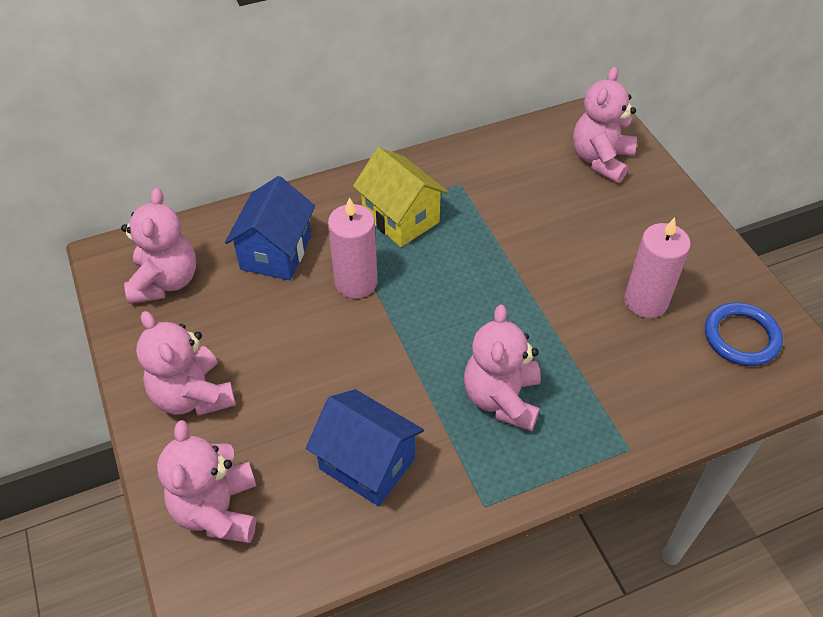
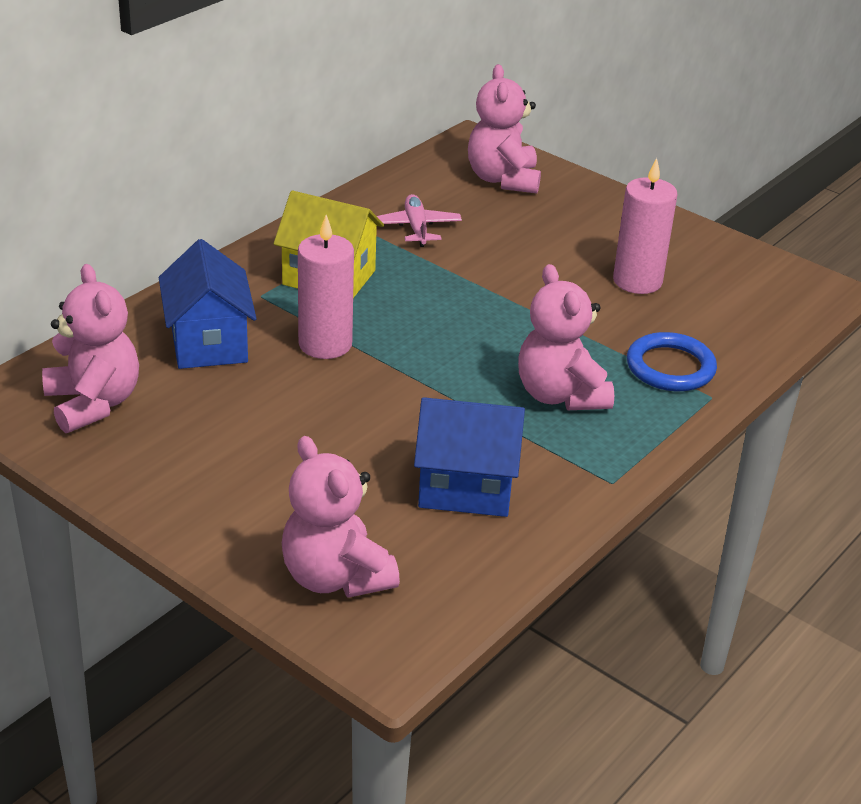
camera: 30 degrees left, 15 degrees down
(193, 396) = (220, 492): pink teddy bear -> none
(498, 189) = (416, 228): none -> pink plane
(741, 337) = (745, 284): blue ring -> blue ring (670, 367)

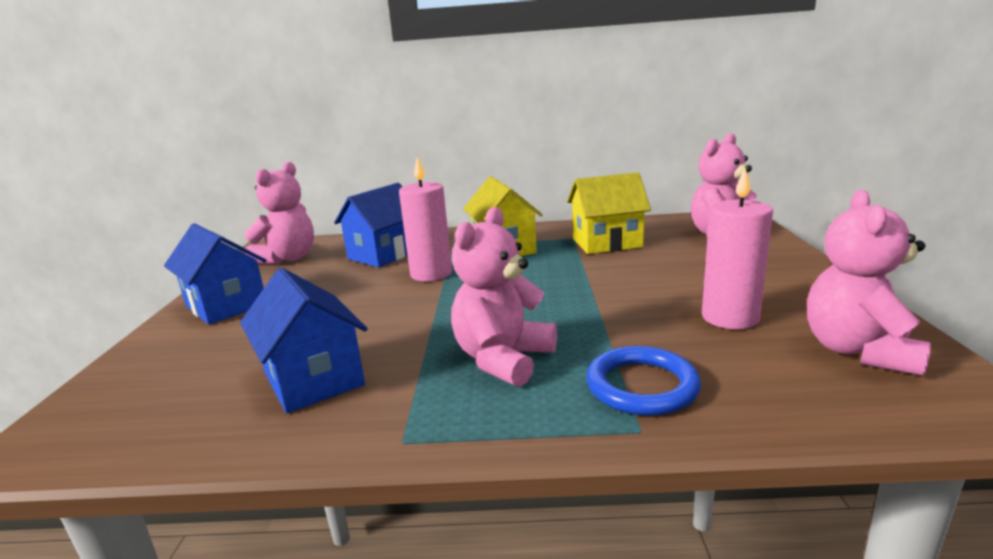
camera: 55 degrees right, 15 degrees down
(195, 487) = (226, 305): none -> blue house
(335, 577) = (143, 383): pink teddy bear -> pink teddy bear (859, 351)
(416, 228) = (607, 243): pink plane -> yellow house

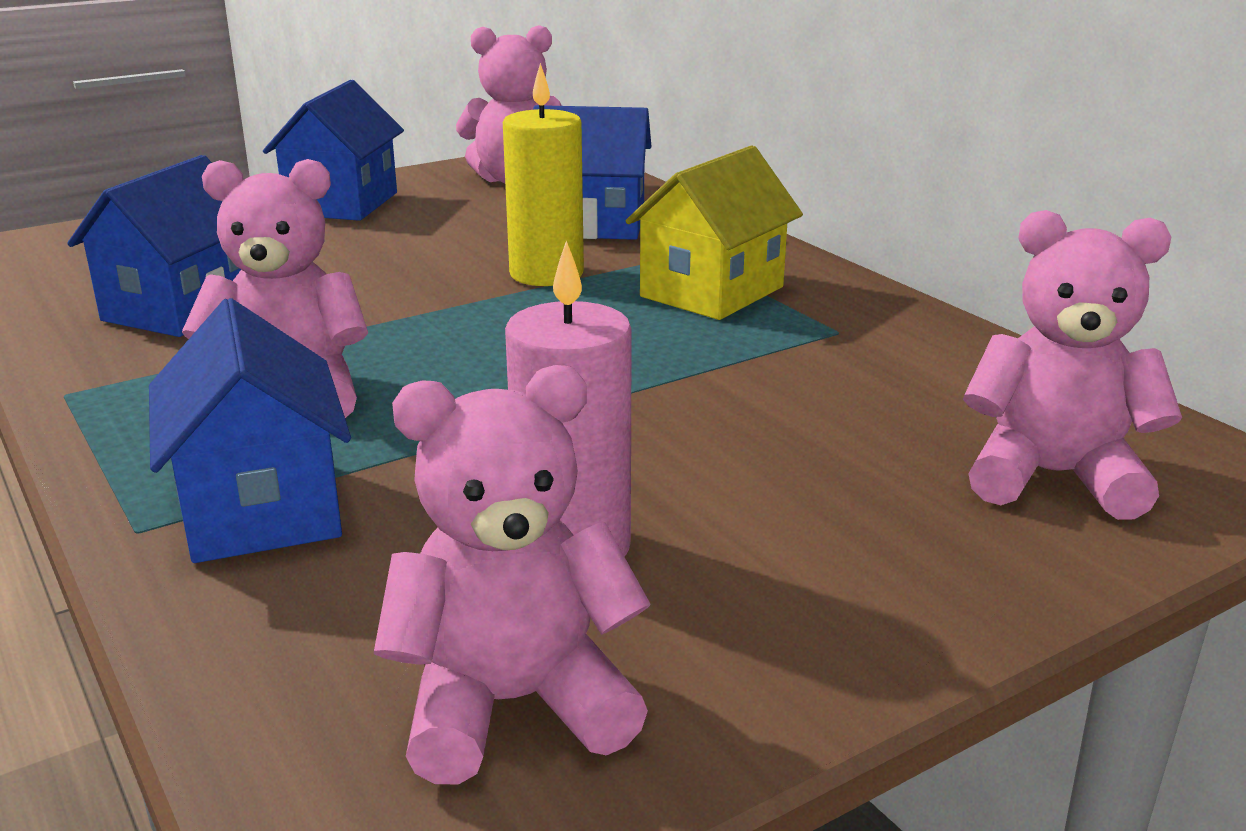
camera: 55 degrees right, 5 degrees up
(431, 274) = (546, 274): pink candle -> yellow candle
(607, 243) = (849, 365): yellow house -> none
(642, 386) = (261, 509): blue ring -> blue house

